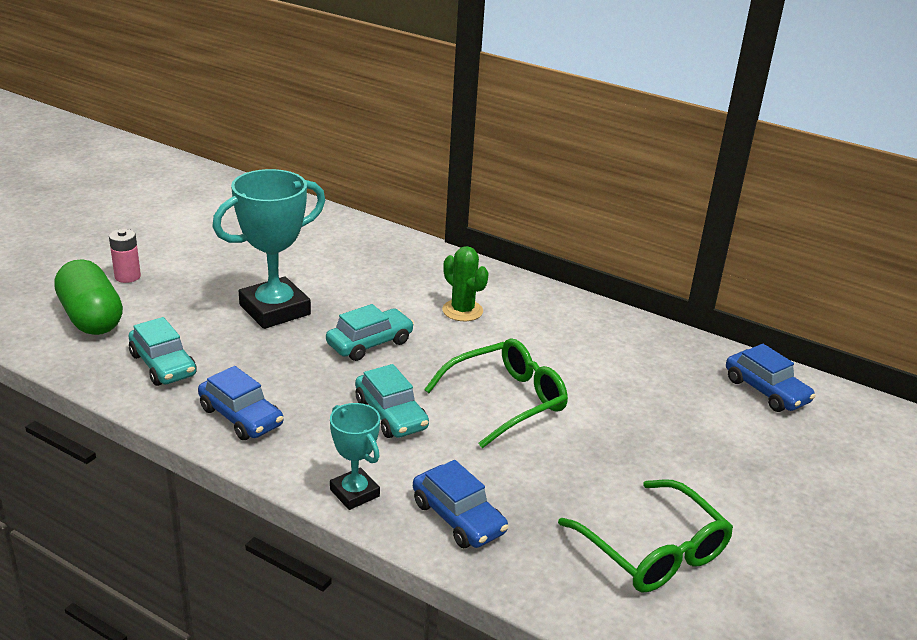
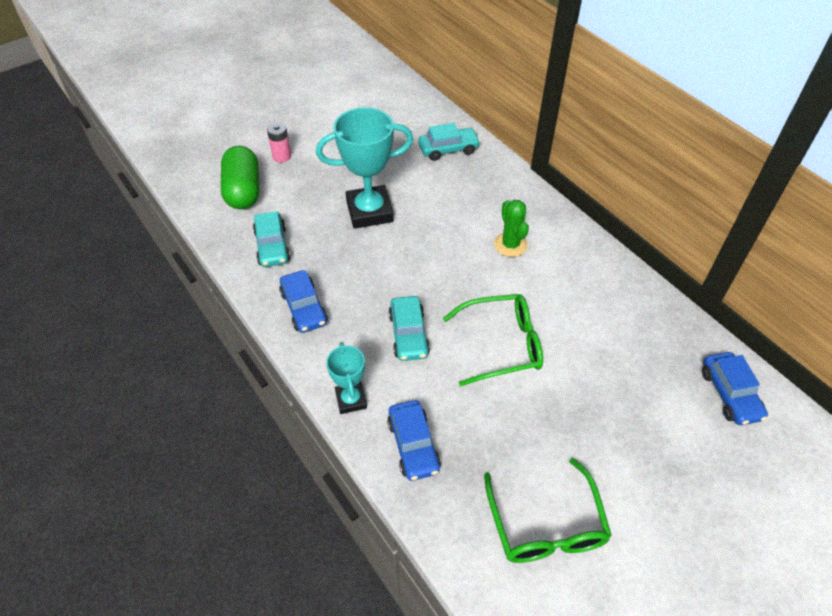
camera: 25 degrees right, 20 degrees up
(369, 343) = (424, 261): turquoise car -> turquoise car (448, 149)

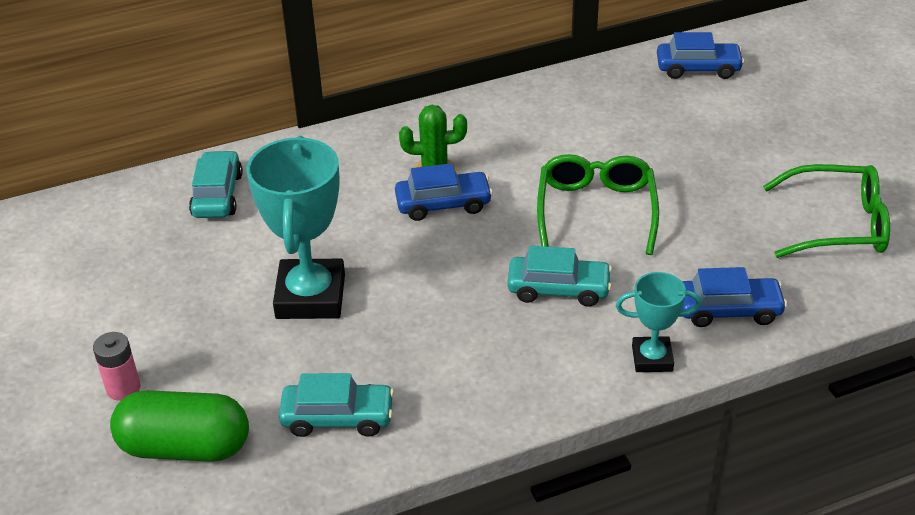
camera: 75 degrees left, 10 degrees down
(304, 308) = (479, 390): blue car -> blue car (443, 204)

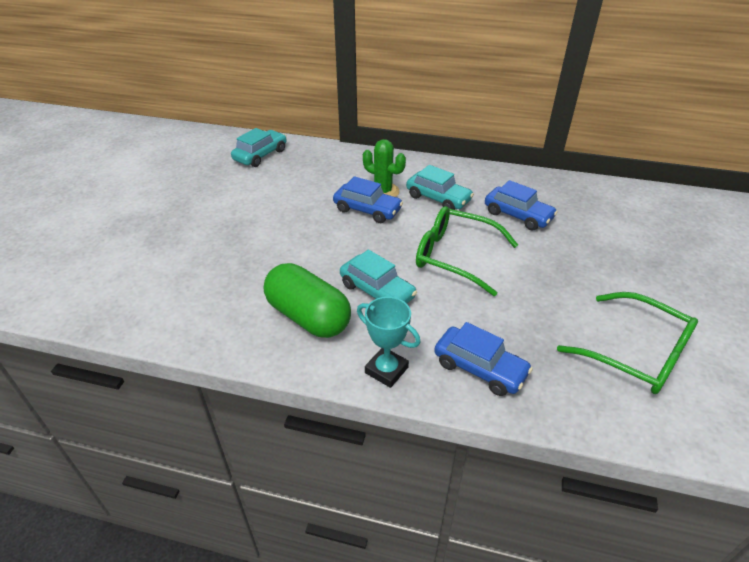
camera: 35 degrees right, 0 degrees up
(123, 388) = (99, 223): pink battery -> none
(185, 447) = (82, 267): green capsule -> green capsule (308, 317)
(310, 296) = (238, 224): turquoise trophy -> none
(337, 417) = (166, 295): turquoise car -> turquoise car (438, 198)
(596, 211) = (456, 256): green glasses -> green glasses turned 105 degrees counterclockwise
(698, 68) = (624, 203): blue car -> blue car (518, 215)

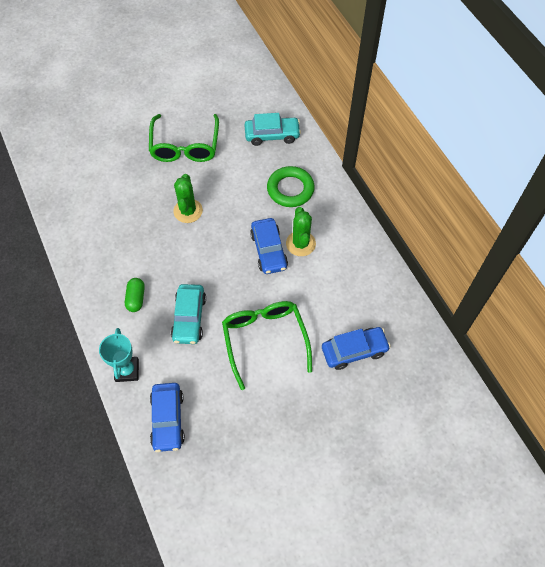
camera: 50 degrees right, 20 degrees up
(261, 233) = (188, 211): none -> green cactus
(308, 317) = (136, 298): green capsule -> green capsule, size x0.48
(325, 171) = (290, 189): none -> green ring
(438, 198) = (326, 284): turquoise car -> none
(518, 215) = (354, 350): blue car -> blue car turned 105 degrees counterclockwise
(635, 353) = (256, 506): green glasses -> green glasses (185, 145)

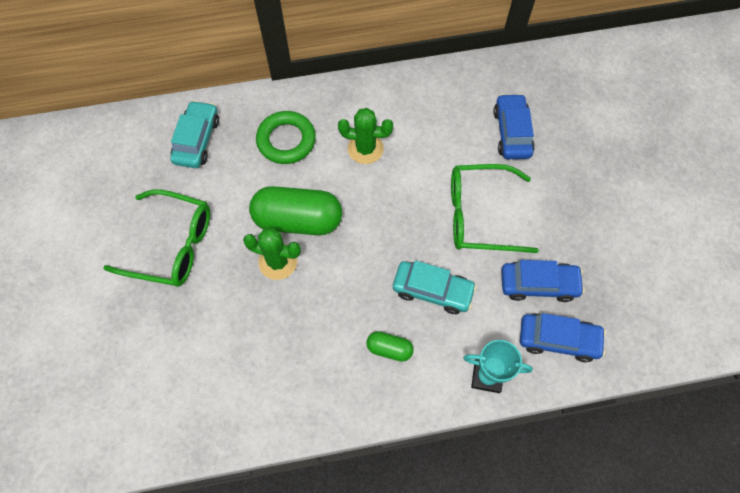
camera: 75 degrees left, 5 degrees up
(224, 214) = (298, 220): none -> green capsule
(269, 250) = (364, 183): blue car -> blue car (538, 284)

